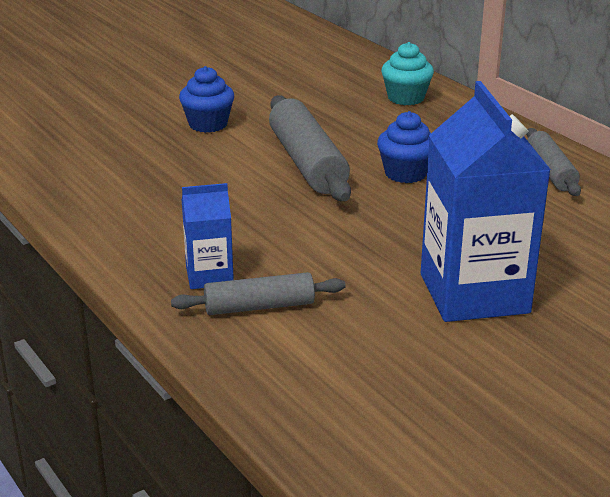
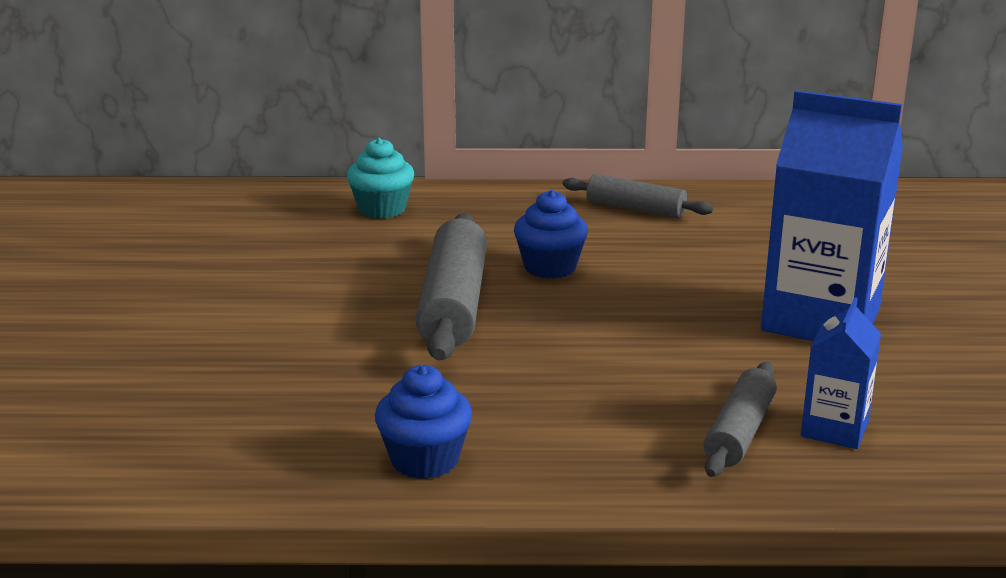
camera: 55 degrees left, 5 degrees down
(208, 124) = (265, 326): blue cupcake -> blue cupcake (424, 460)
(209, 276) = (642, 440): blue carton -> blue carton (834, 429)
(307, 163) = (454, 305): grey rolling pin -> grey rolling pin turned 75 degrees clockwise

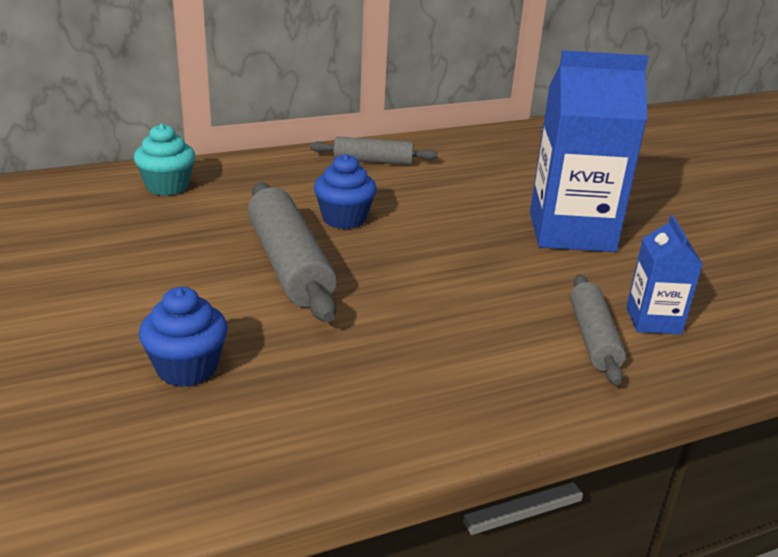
camera: 25 degrees left, 5 degrees up
(424, 460) = (370, 423): blue cupcake -> blue cupcake (187, 368)

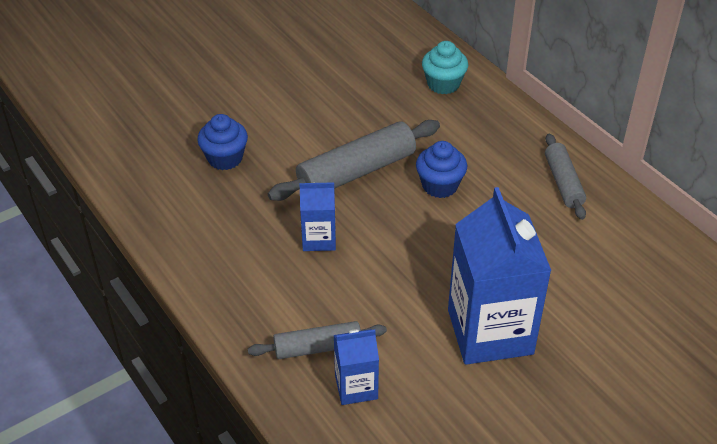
camera: 80 degrees right, 15 degrees up
(402, 310) = (319, 239): none -> blue carton

